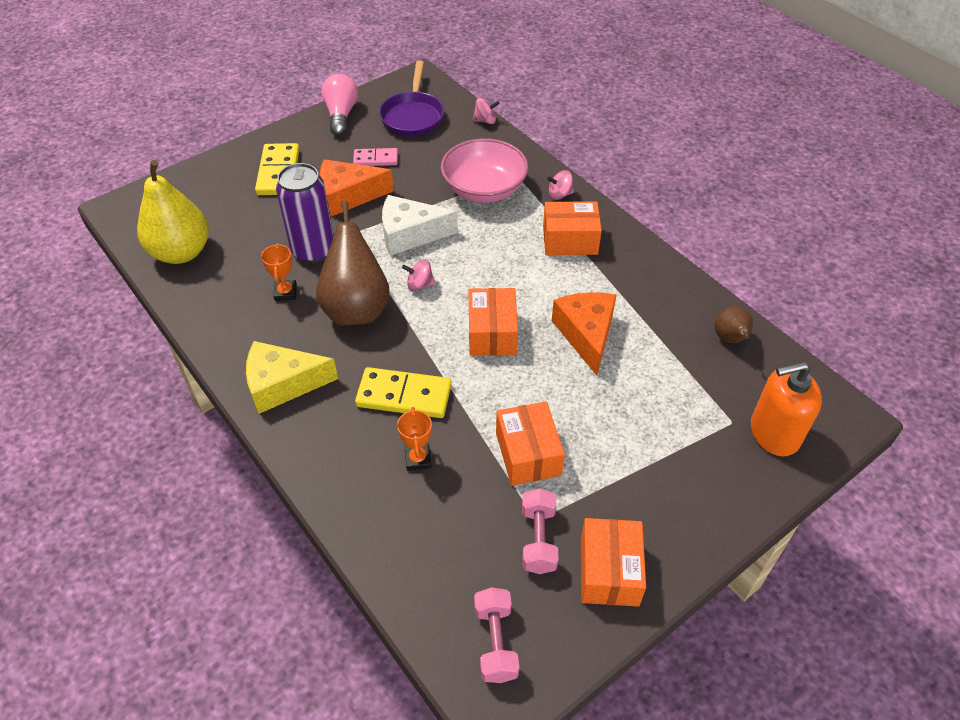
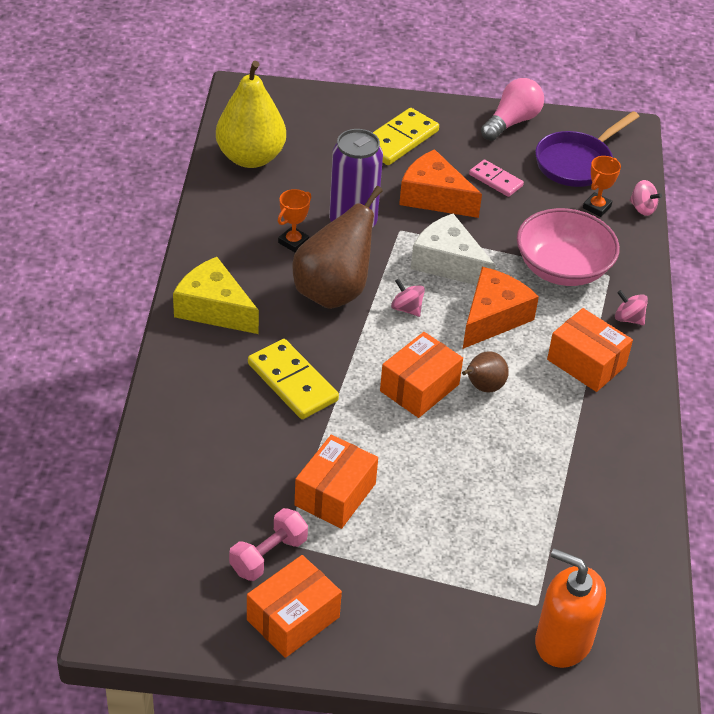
camera: 40 degrees right, 5 degrees down
(418, 459) = (248, 434): orange trophy -> orange trophy (596, 207)
(495, 642) = (157, 592): pink dumbbell -> none
(586, 334) = (499, 446): orange cheese -> orange cheese (493, 317)
(730, 339) = (627, 545): brown pear -> brown pear (483, 387)

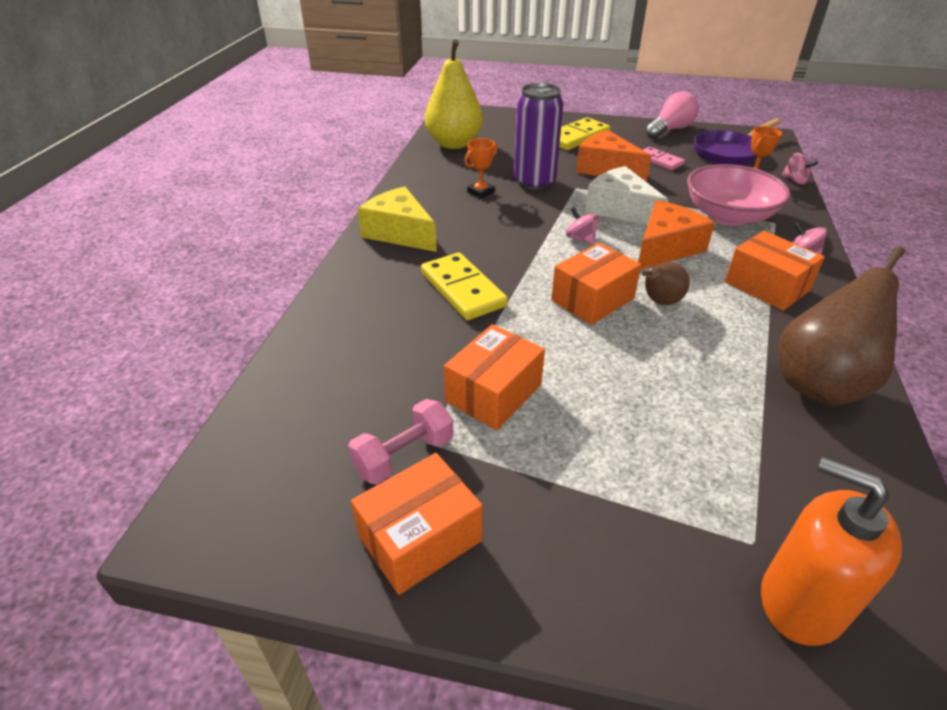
camera: 10 degrees right, 5 degrees down
(333, 292) = (512, 225): brown pear -> brown pear (820, 384)

